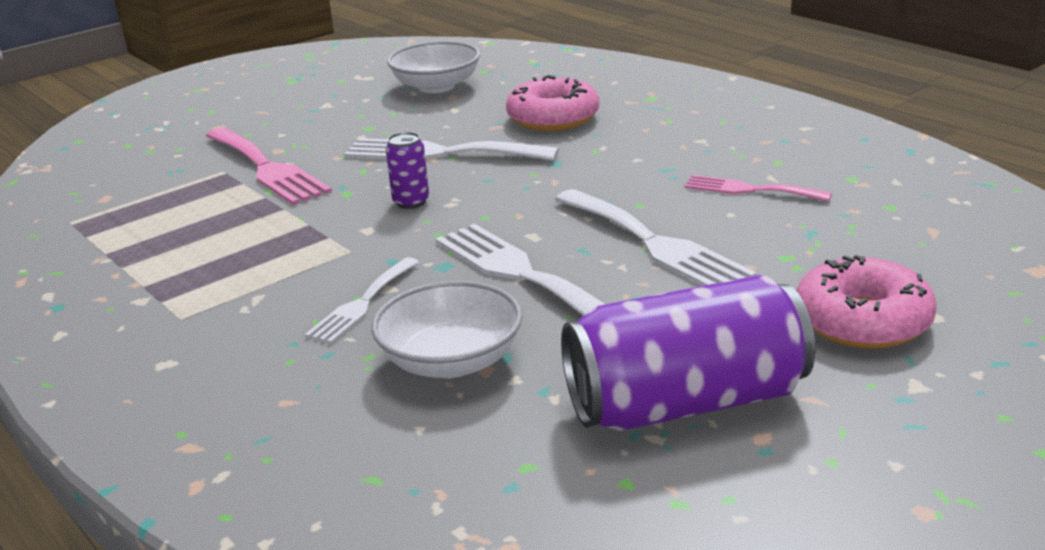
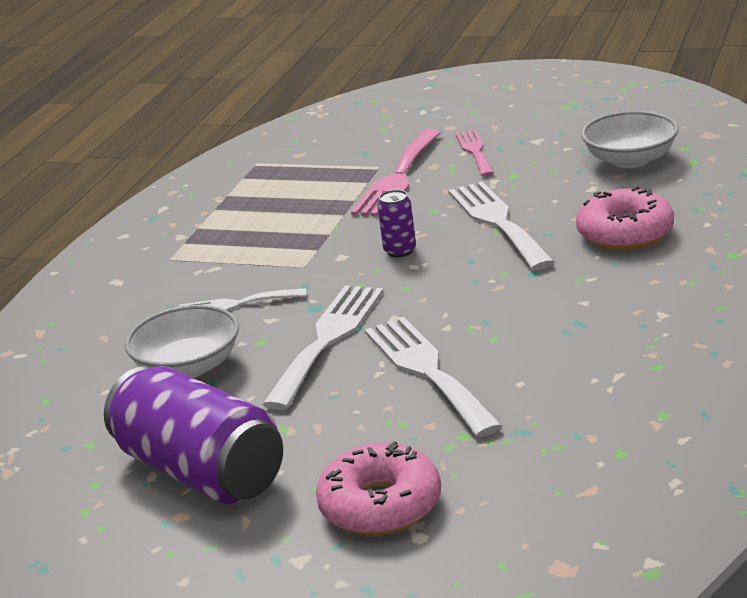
camera: 60 degrees right, 0 degrees up
(654, 244) = (428, 371): white fork -> white fork turned 135 degrees clockwise
(749, 190) = (577, 374): pink fork -> pink fork (475, 151)

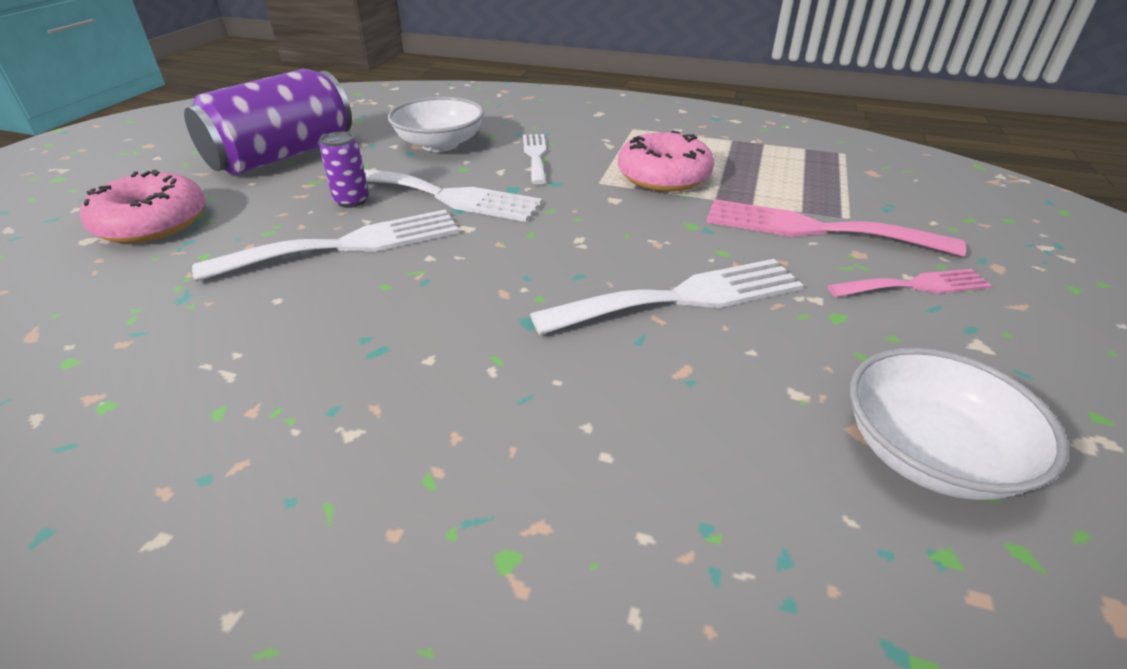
camera: 85 degrees right, 10 degrees up
(400, 251) = (617, 230): purple can -> purple can (352, 201)
(625, 233) = (624, 418): pink donut -> pink donut (663, 176)

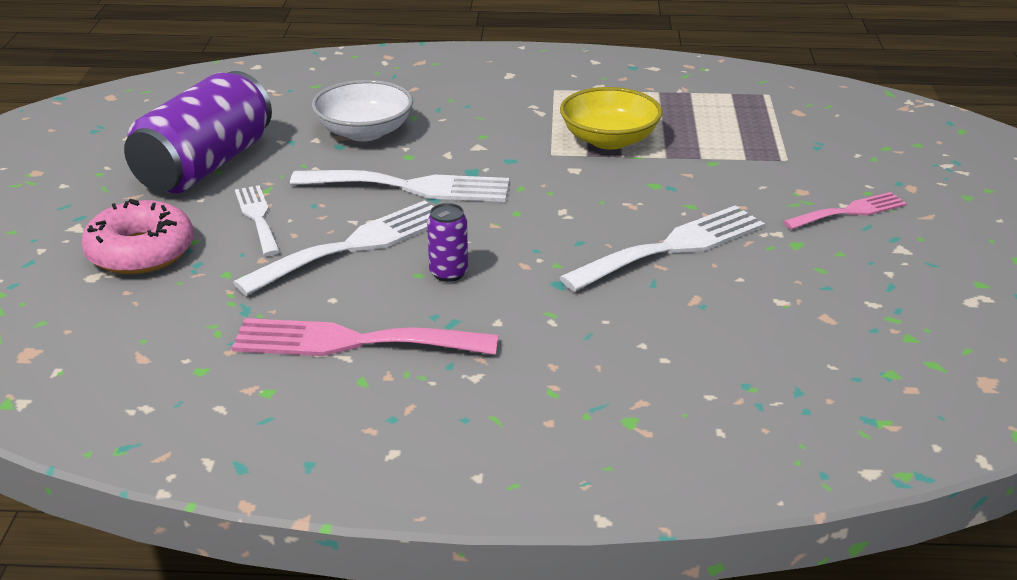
camera: 15 degrees left, 5 degrees down
(352, 201) = (323, 204): purple can -> purple can (448, 273)
(535, 156) = (473, 133): white fork -> white fork (258, 217)
(663, 176) = (609, 140): pink donut -> yellow bowl
(815, 229) = (761, 174): pink fork -> pink fork (352, 342)
(929, 454) = (874, 323): white bowl -> none

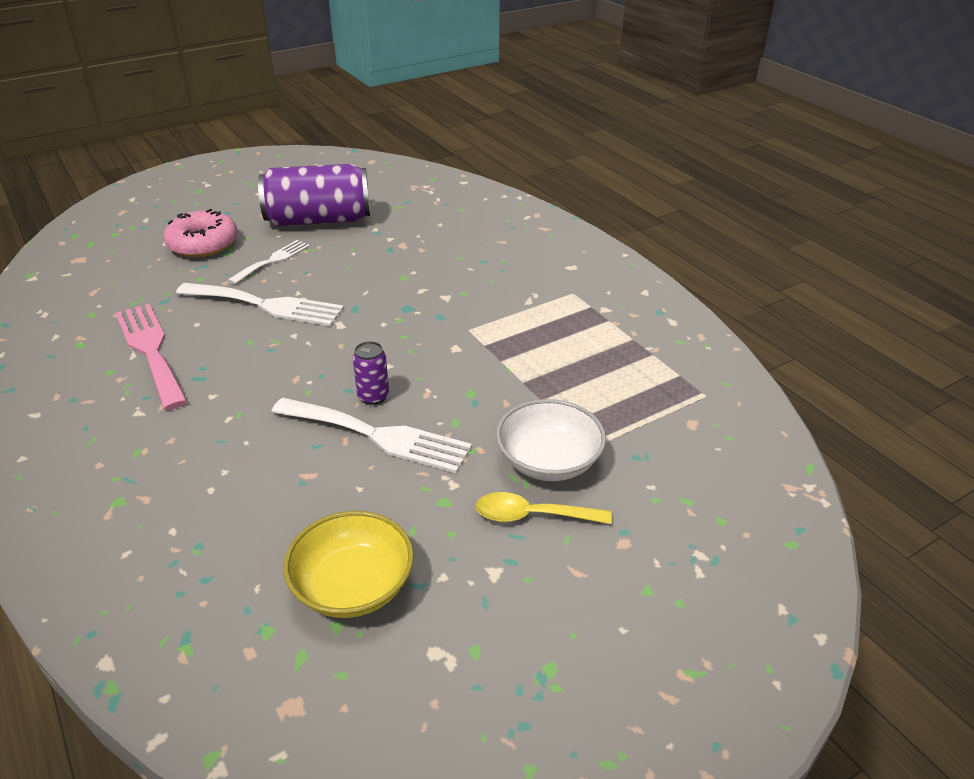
camera: 55 degrees right, 5 degrees up
(364, 132) = (418, 249): white bowl -> white bowl (548, 461)
(411, 187) = (361, 295): white fork -> none
(448, 273) = (260, 352): purple can -> purple can (373, 396)
(609, 140) = (520, 346): yellow bowl -> yellow bowl (353, 586)
(850, 211) = (533, 516): pink fork -> yellow spoon

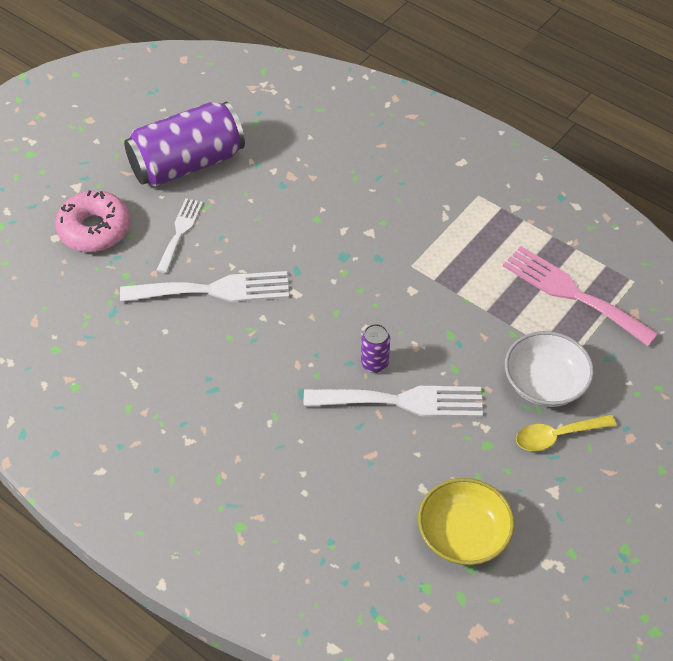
camera: 20 degrees left, 15 degrees up
(151, 350) = (147, 373): pink fork -> pink fork (572, 293)

